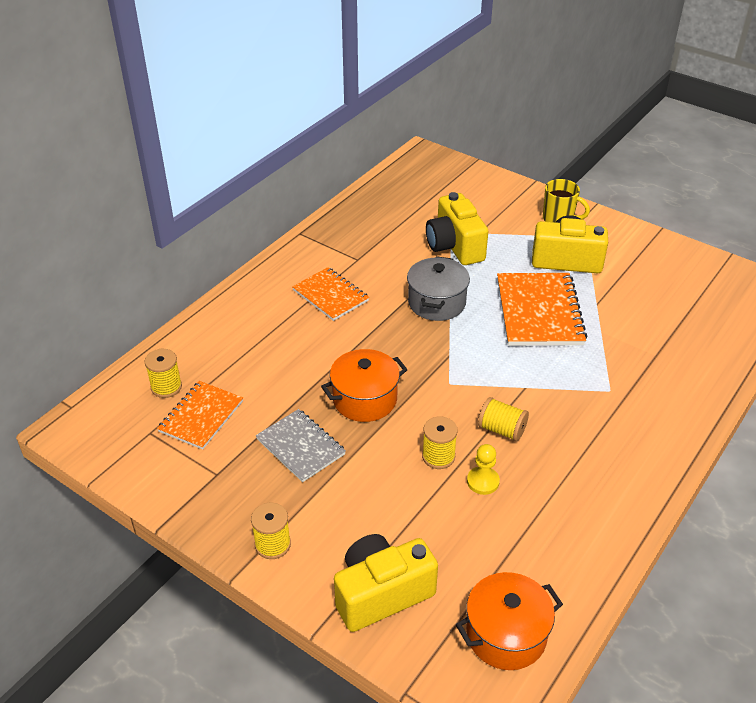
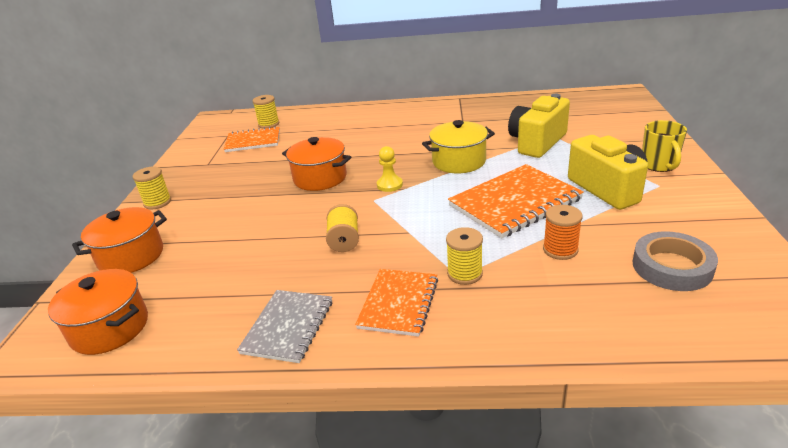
camera: 60 degrees right, 10 degrees down
(300, 447) = (253, 177): grey notebook -> grey notebook (288, 327)
(330, 295) = (411, 129): orange notebook -> orange notebook (398, 303)
(381, 593) = (131, 256): yellow camera -> orange pot
(437, 303) = (459, 161): grey pot -> yellow pot
(438, 456) = (287, 226): yellow spool -> yellow spool (465, 273)
(483, 481) = (275, 254): yellow pawn -> yellow pawn (389, 185)
(622, 327) = (560, 250): none -> orange spool
(681, 295) = (672, 267): none -> grey tape

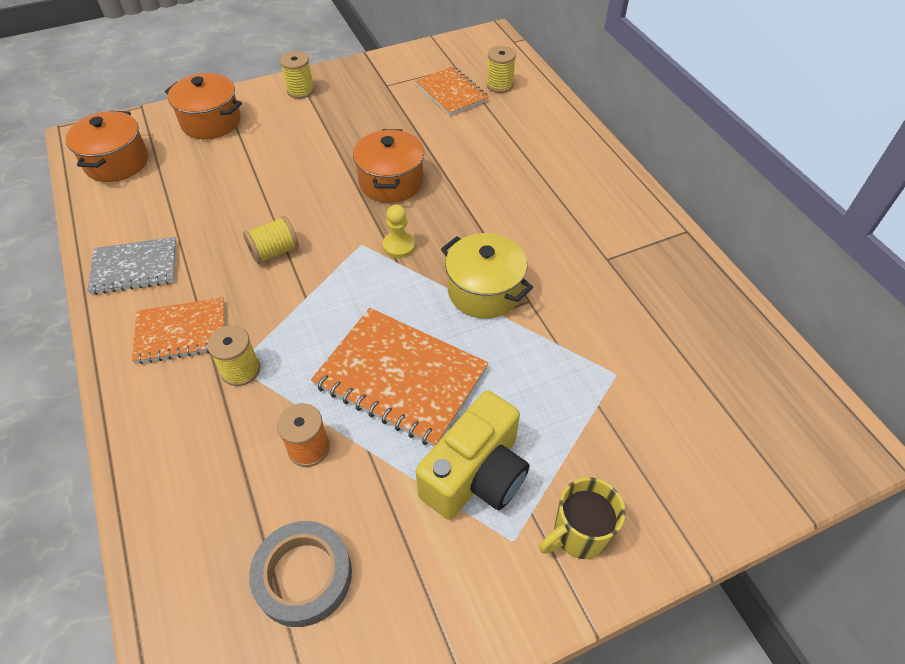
camera: 60 degrees right, 20 degrees up
(537, 142) = (581, 361): yellow camera -> none

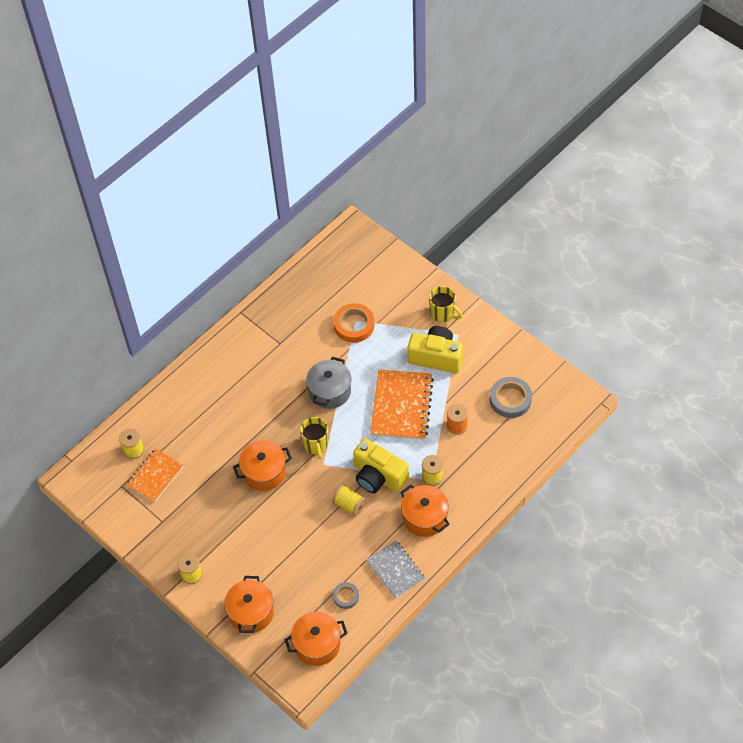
camera: 110 degrees left, 5 degrees up
(149, 206) = (346, 596): none -> grey tape
(181, 332) = (424, 517): orange notebook -> orange pot
(294, 300) = (378, 476): none -> yellow camera
(399, 246) = (316, 444): yellow pawn -> yellow mug
(484, 291) = (330, 391): yellow pot -> grey pot
(606, 368) = (354, 325): none -> orange tape

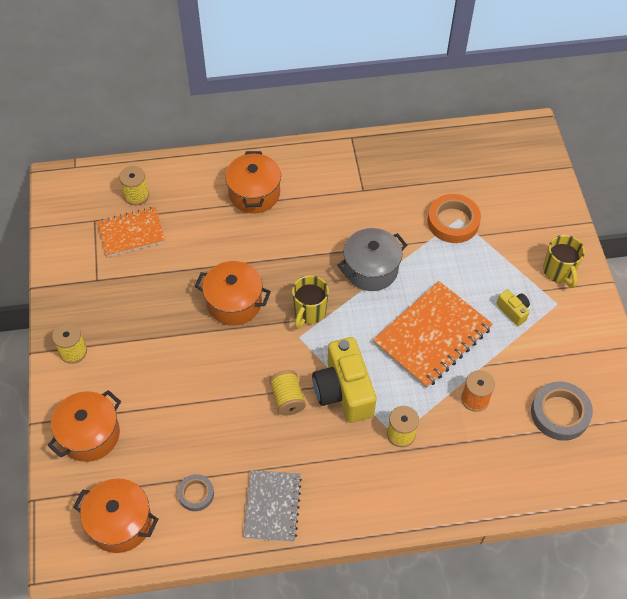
camera: 35 degrees right, 0 degrees up
(424, 517) = (354, 473): orange pot -> orange pot (254, 194)
(436, 357) = (513, 311): yellow camera -> yellow camera, size x0.47

